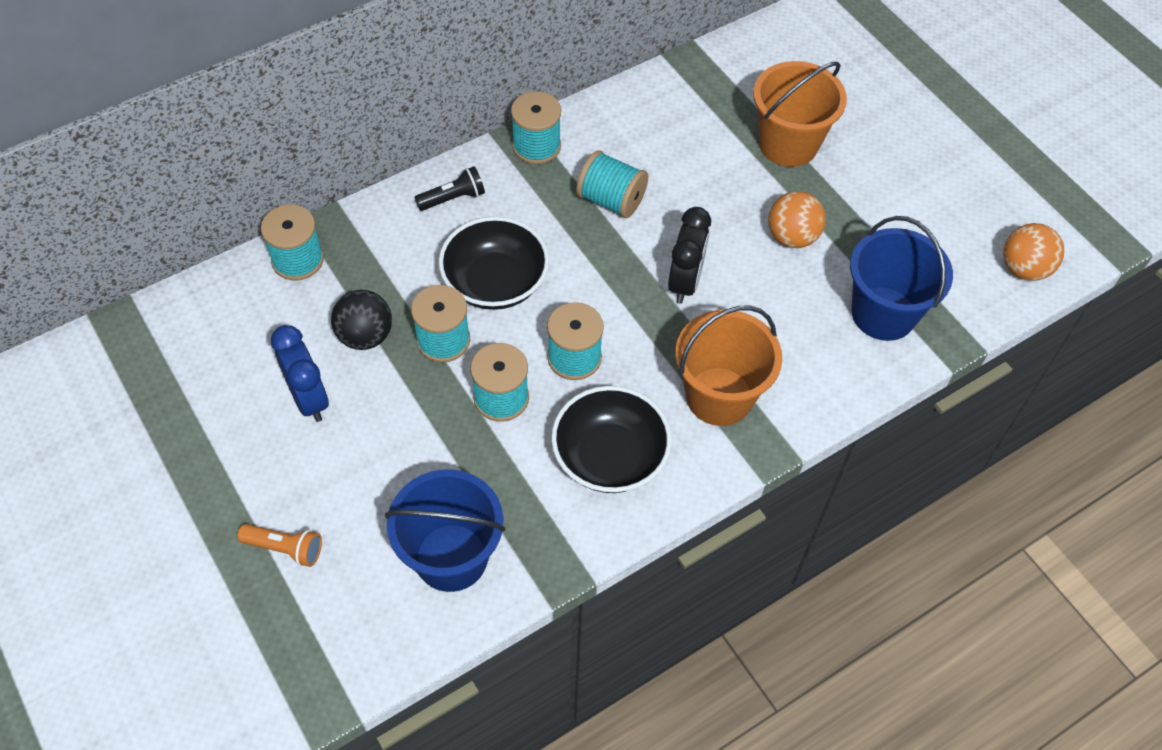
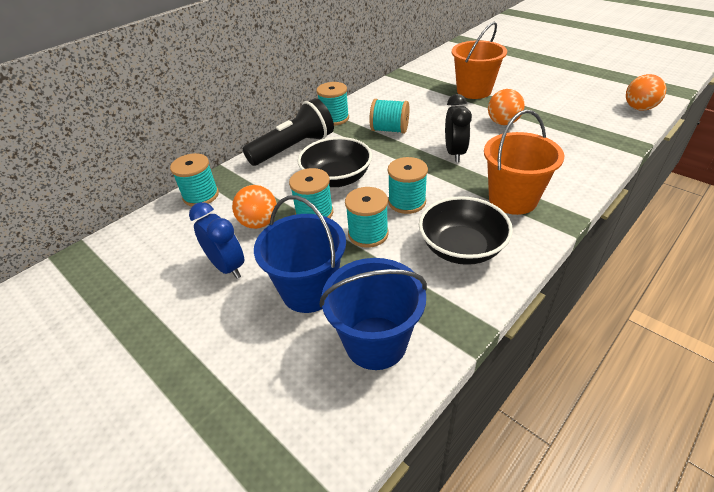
camera: 10 degrees left, 15 degrees down
(285, 548) = (232, 373): orange flashlight -> none
(365, 336) = (259, 223): black ball -> orange ball
(453, 198) = (294, 148): black flashlight -> black flashlight, size x2.07
(883, 313) = (580, 141): blue bucket -> blue bucket (309, 290)

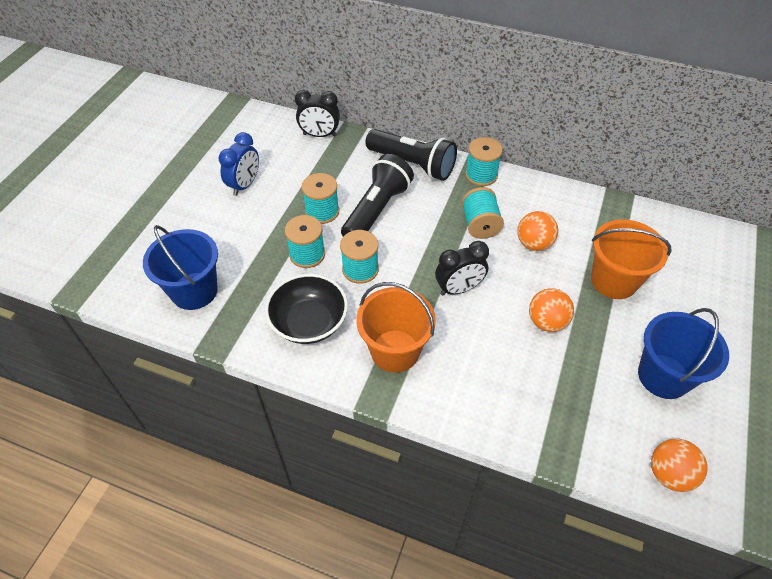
camera: 65 degrees right, 10 degrees up
(201, 196) = (319, 135): turquoise spool -> black clock
(259, 223) = (298, 182): orange ball -> orange ball (533, 244)
(309, 290) = (233, 238): blue bucket -> blue bucket (663, 376)
(337, 178) = (377, 210): black bowl -> black flashlight

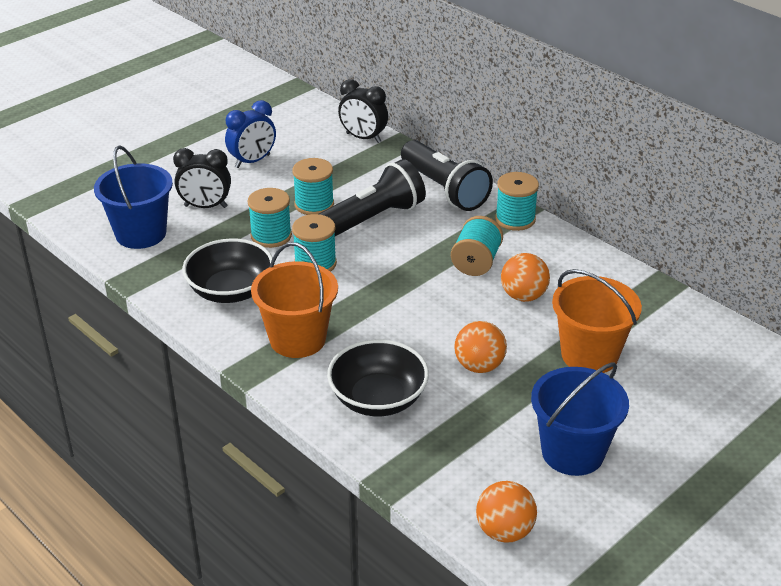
camera: 25 degrees right, 15 degrees down
(459, 289) = (406, 310): black clock -> black clock (205, 206)
(495, 385) = (378, 399): none -> black bowl

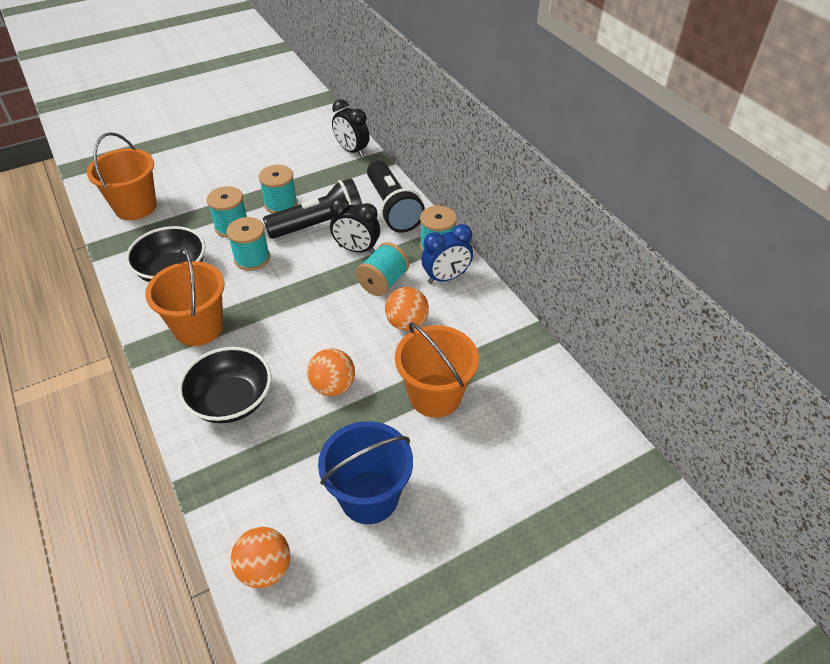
camera: 15 degrees right, 10 degrees up
(141, 234) = (135, 207): blue bucket -> orange bucket
(205, 206) = (197, 191): black clock -> black clock (356, 249)
(252, 161) = (255, 157): blue clock -> blue clock (446, 277)

